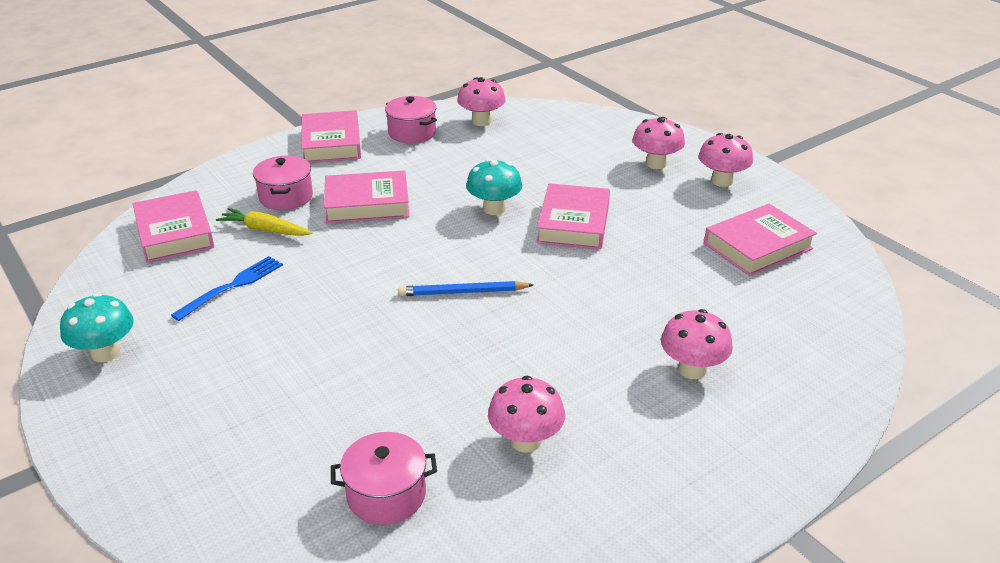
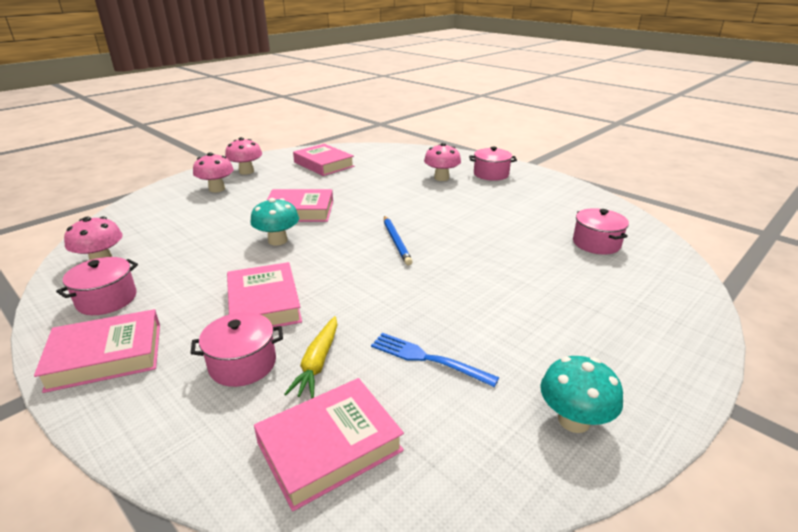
camera: 100 degrees left, 5 degrees down
(525, 441) = (524, 212): pink mushroom -> none
(711, 442) = (491, 174): none -> pink pot

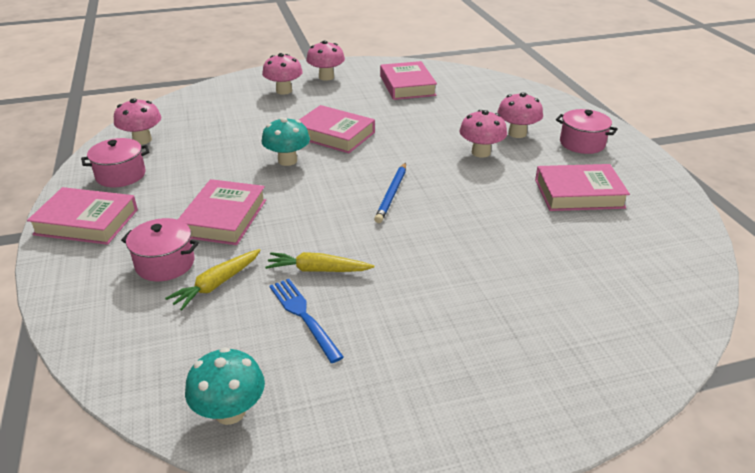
camera: 30 degrees right, 5 degrees up
(329, 446) = (166, 351): pink book -> pink book (579, 193)
(398, 317) = (318, 270): none -> yellow carrot
(430, 196) = (481, 152): none -> pink mushroom
(573, 420) = (368, 420): turquoise mushroom -> turquoise mushroom (230, 412)
(596, 243) = (609, 265): pink pot -> none

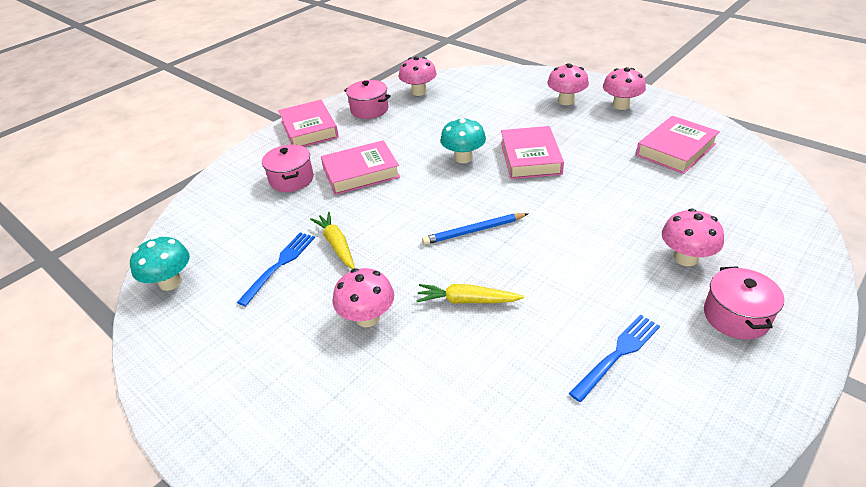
camera: 60 degrees right, 5 degrees up
(217, 284) = (286, 210): yellow carrot -> yellow carrot (467, 300)
(481, 152) = (611, 250): pink mushroom -> pink mushroom (367, 317)
(579, 193) = (618, 354): pink book -> blue fork

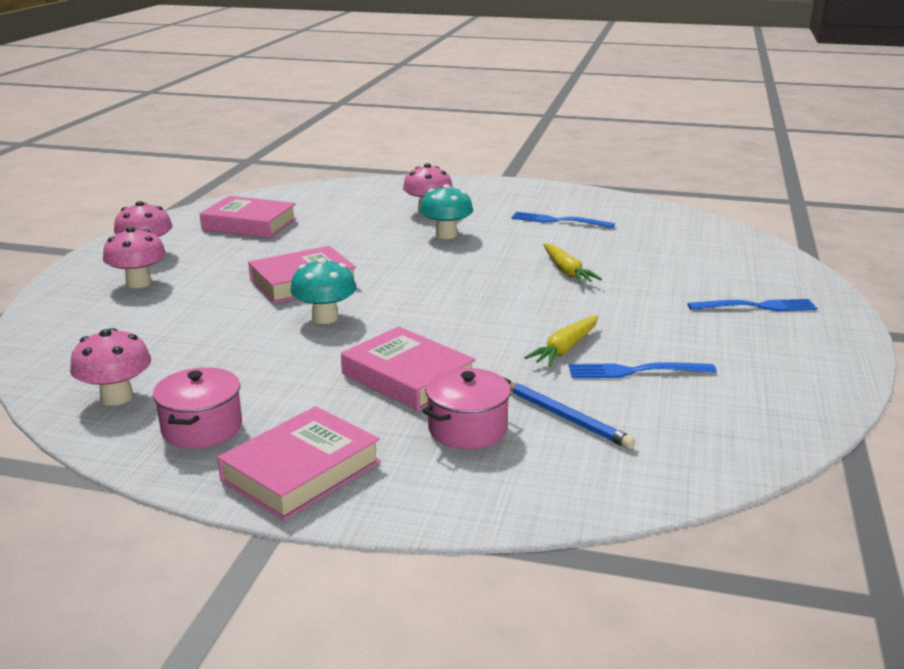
camera: 120 degrees left, 15 degrees down
(170, 282) = (753, 434): turquoise mushroom -> turquoise mushroom (446, 235)
(298, 404) = (757, 306): none -> blue fork
(367, 317) = (639, 304): pink mushroom -> none
(474, 231) = (468, 286): blue pencil -> blue pencil (565, 417)
(736, 316) = (480, 196): pink pot -> none

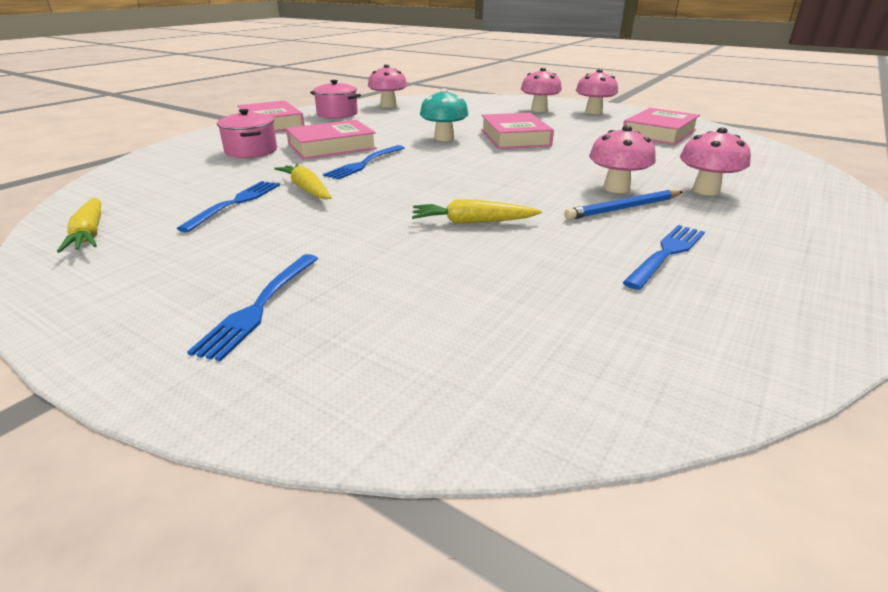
camera: 110 degrees right, 5 degrees up
(446, 235) = (616, 188): turquoise mushroom -> pink mushroom
(462, 340) = (364, 163): none -> blue fork
(565, 417) = (219, 172): blue pencil -> blue pencil (623, 208)
(772, 414) = (89, 233): none -> yellow carrot

